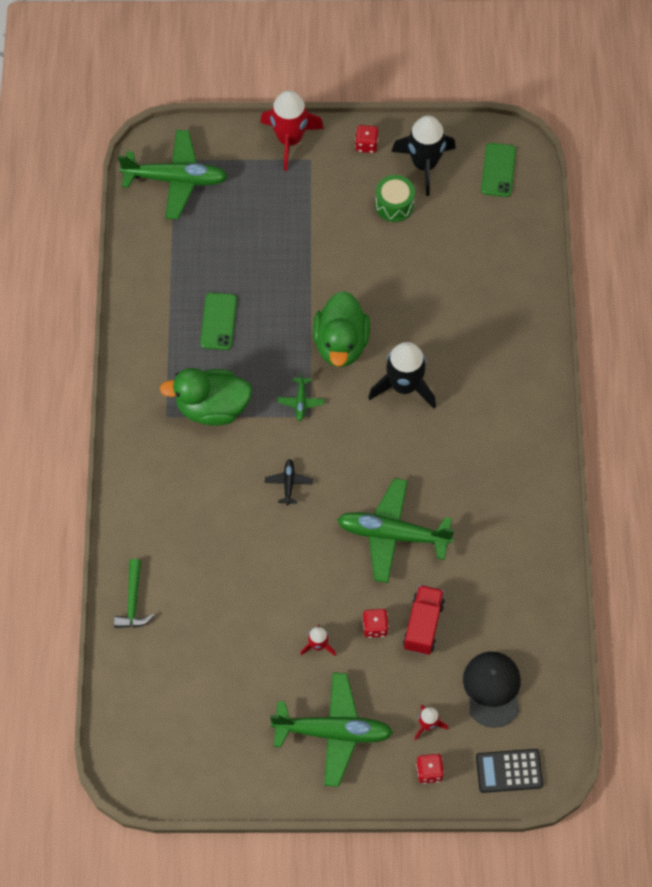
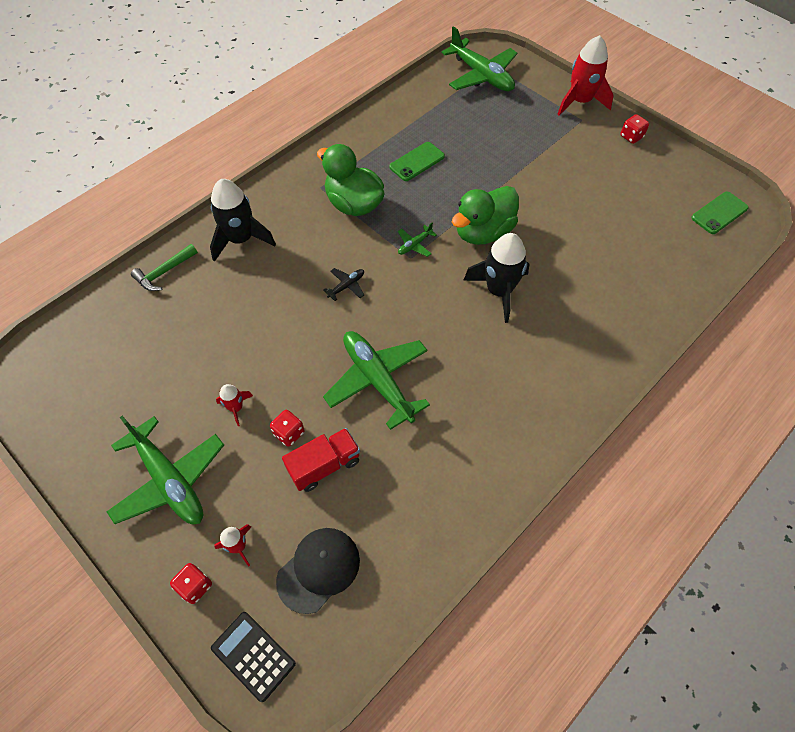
camera: 45 degrees right, 5 degrees down
(394, 205) = (614, 181): green drum -> none
(424, 164) = (663, 173): black rocket -> black rocket (240, 239)

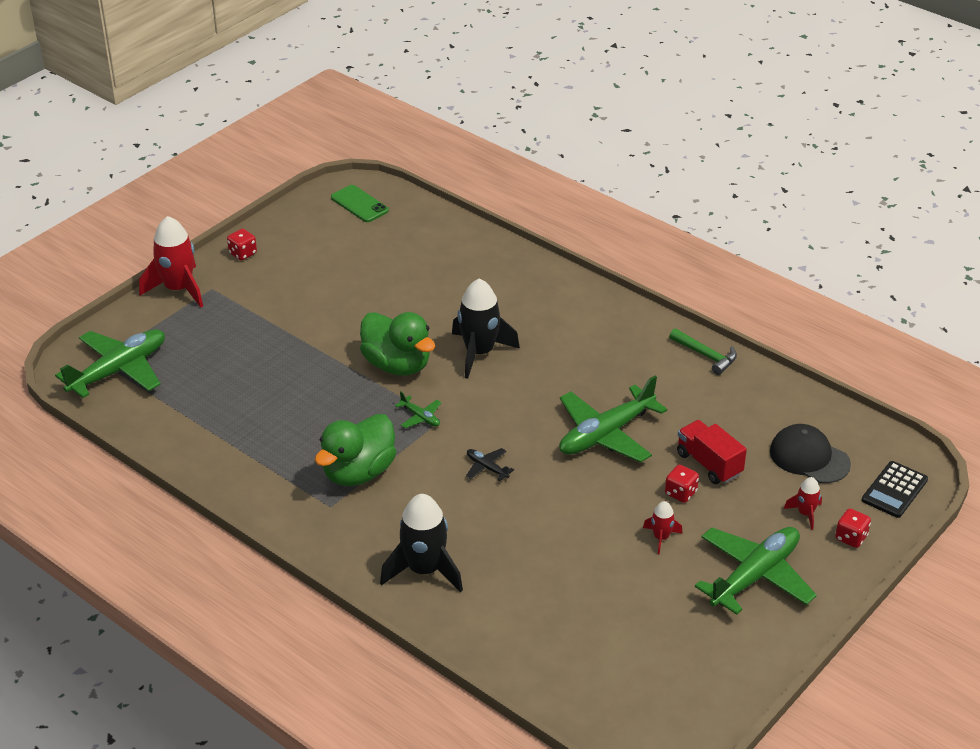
camera: 95 degrees left, 20 degrees down
(164, 272) = (486, 636): green hammer -> green hammer (706, 355)
(417, 162) = (283, 422): green phone -> none

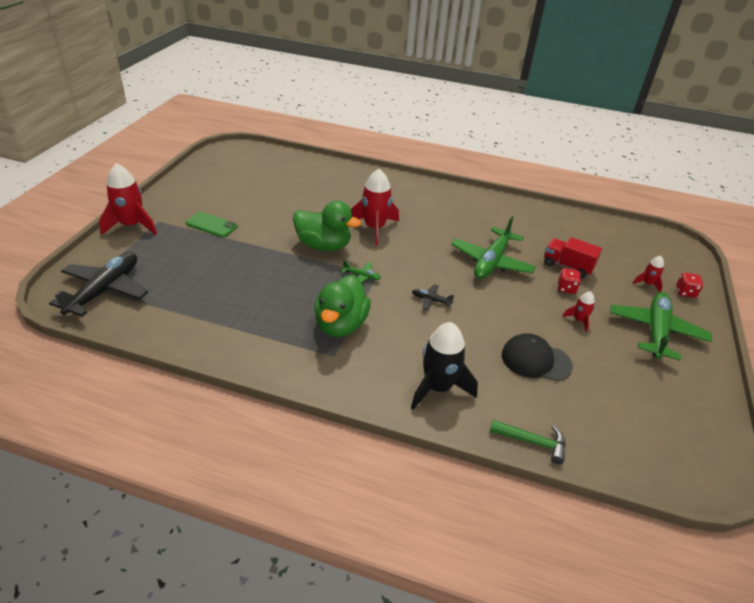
camera: 25 degrees left, 0 degrees up
(119, 370) = (105, 290): green plane -> black plane
(243, 253) = (172, 196): red dice -> none
(359, 204) = (240, 157): green phone -> green phone (211, 225)
(479, 352) = (374, 228): black rocket -> red rocket
(706, 355) = (513, 205): green hammer -> green hammer (533, 442)
(809, 457) = (619, 250): black cap -> black cap (535, 360)
(894, 490) = (680, 259): black calculator -> none

